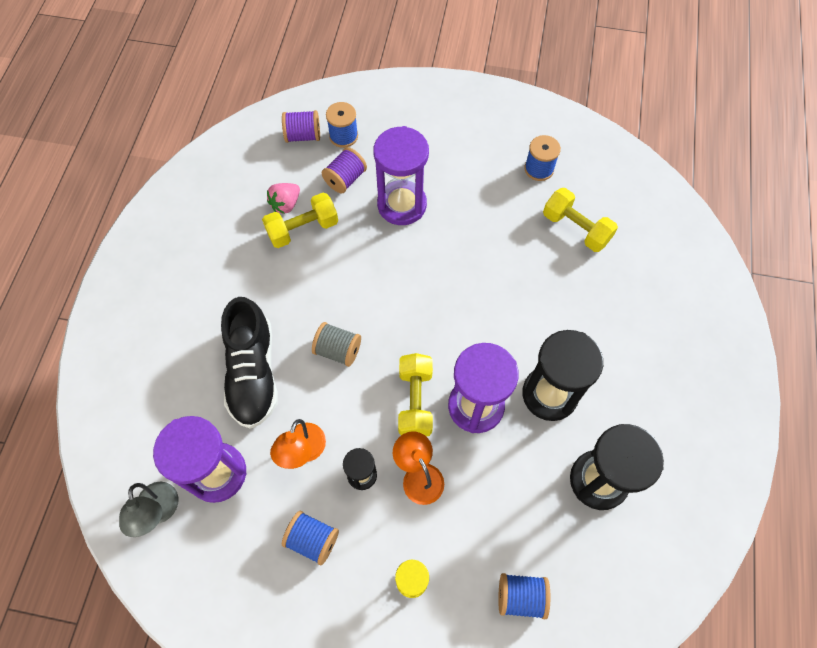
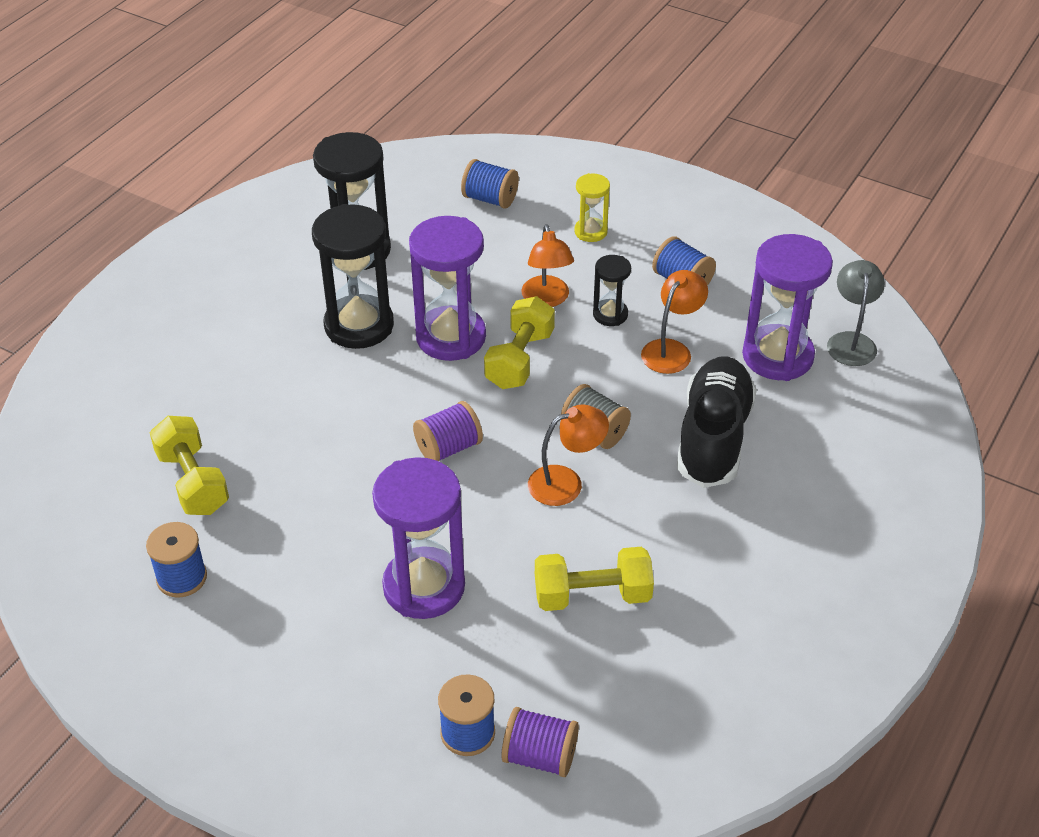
camera: 160 degrees left, 20 degrees down
(286, 204) = (608, 641): pink strawberry -> none
(344, 302) = (566, 482): none -> orange lamp
(345, 179) = (495, 654): purple spool -> purple spool (448, 448)

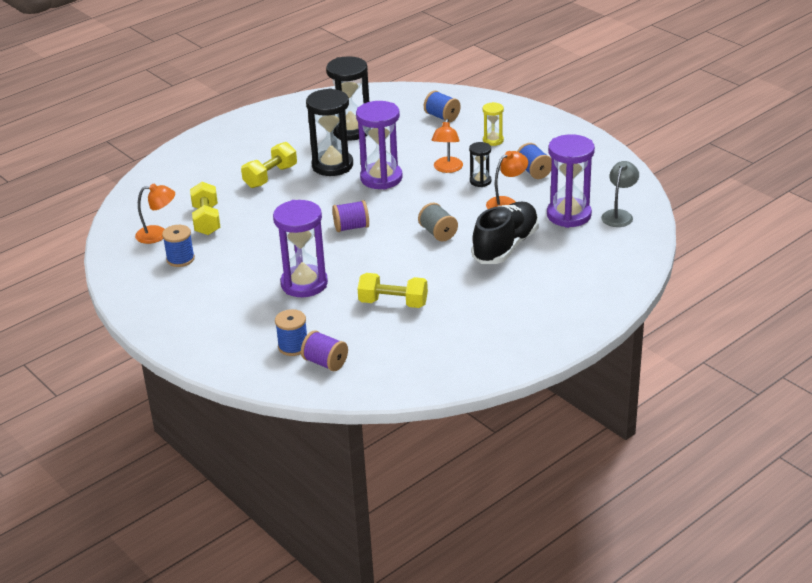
camera: 20 degrees right, 10 degrees down
(519, 359) = (414, 194): yellow dumbbell -> yellow dumbbell (270, 176)
(566, 482) = (408, 252): orange lamp -> orange lamp (158, 234)

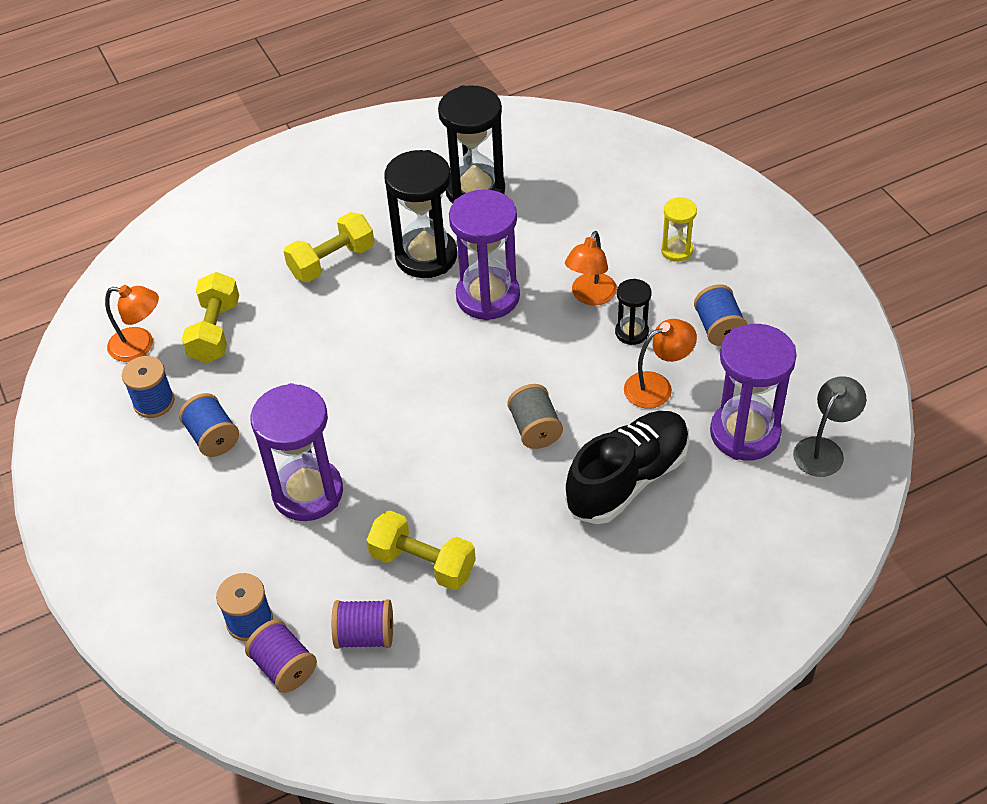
camera: 15 degrees right, 15 degrees up
(351, 227) = (413, 389): purple spool -> purple spool (365, 635)
(442, 117) = (616, 187): blue spool -> blue spool (213, 437)

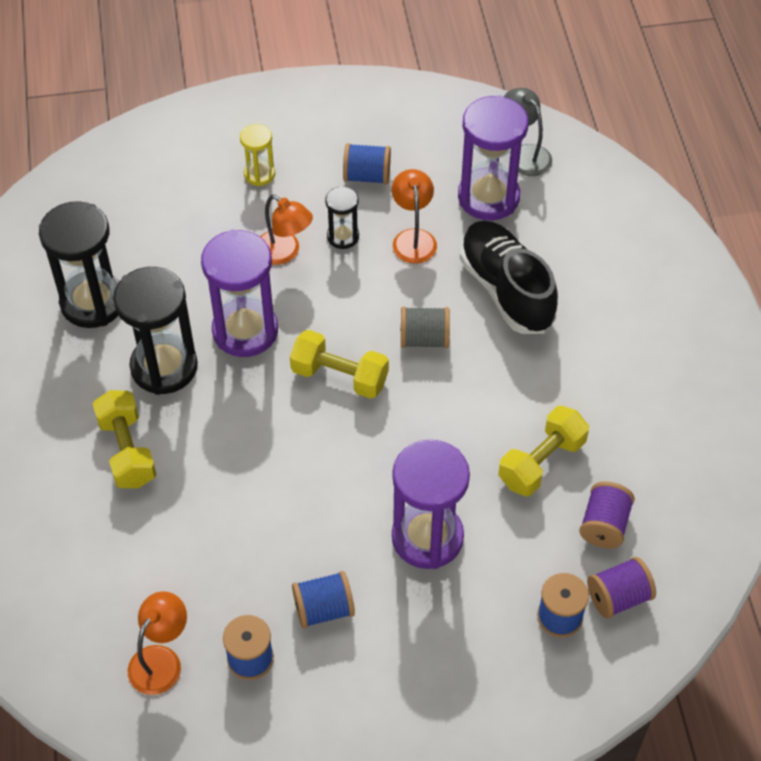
camera: 75 degrees left, 5 degrees up
(215, 331) = (175, 581): yellow dumbbell -> yellow dumbbell (339, 376)

